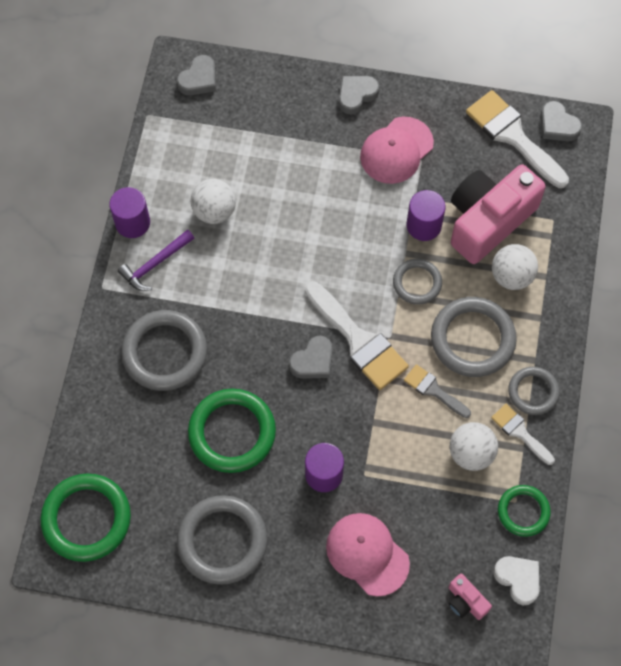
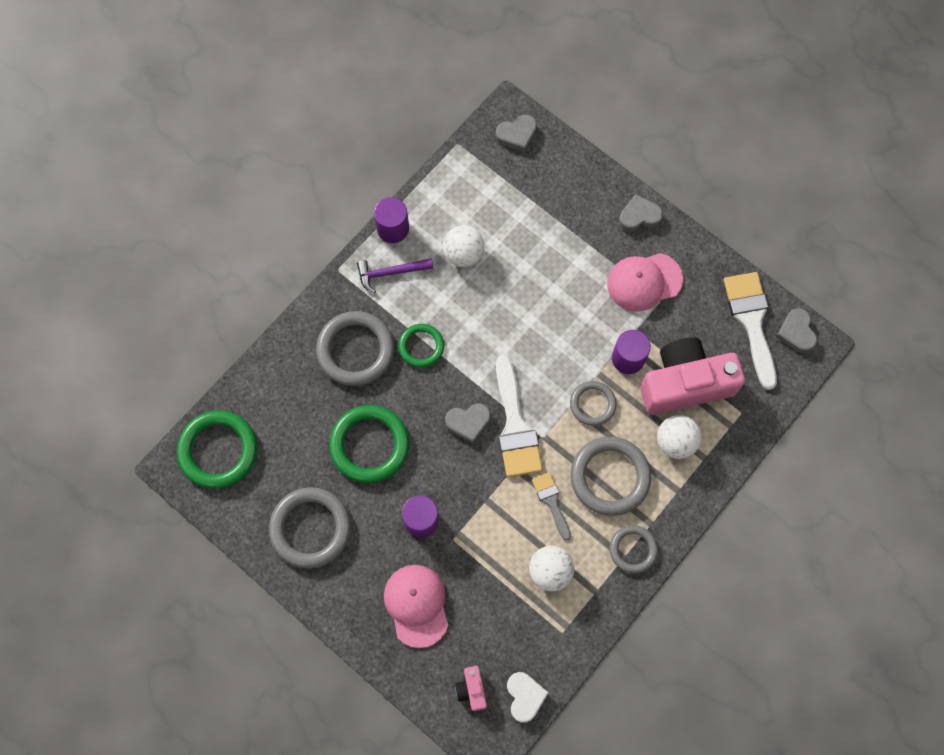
camera: 30 degrees right, 5 degrees up
(520, 432) = (601, 577): white brush -> none
(523, 511) = (563, 644): green ring -> green ring (421, 346)

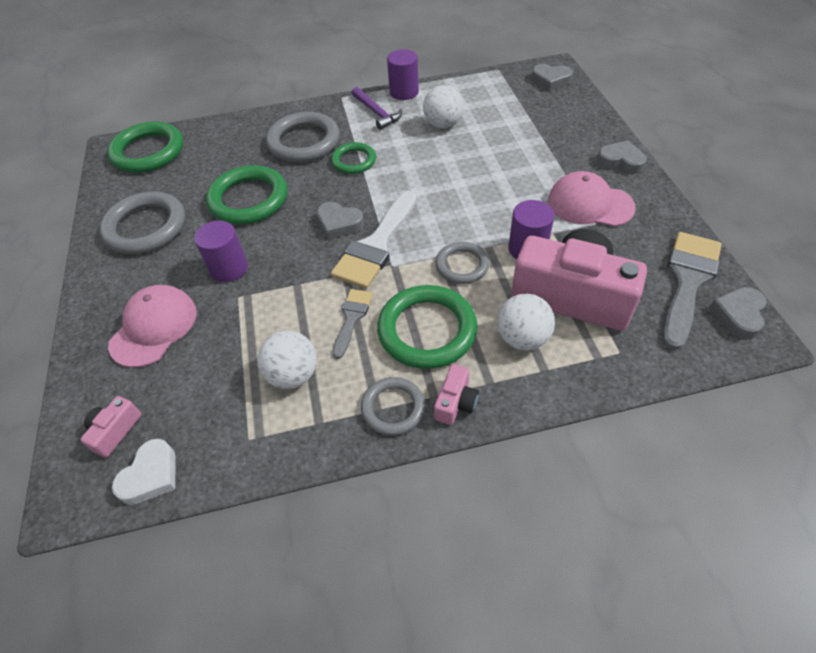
camera: 40 degrees right, 20 degrees down
(390, 273) = (376, 113): purple hammer -> purple hammer turned 150 degrees counterclockwise
(610, 477) = (427, 330): grey ring -> green ring
(667, 519) = (456, 402): none -> pink camera
(751, 322) = (687, 282): white brush -> grey brush

